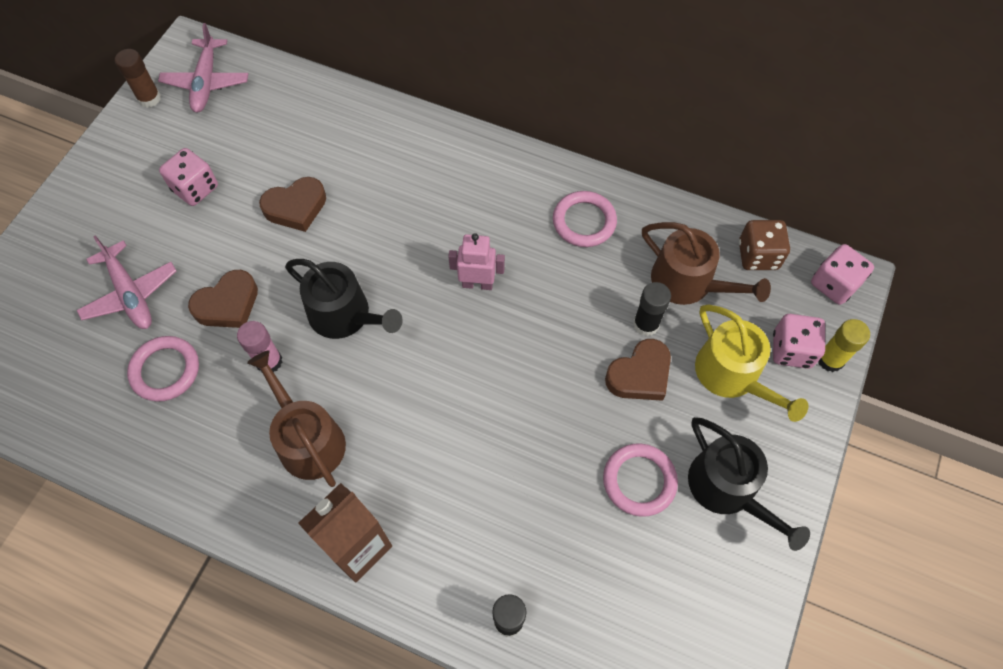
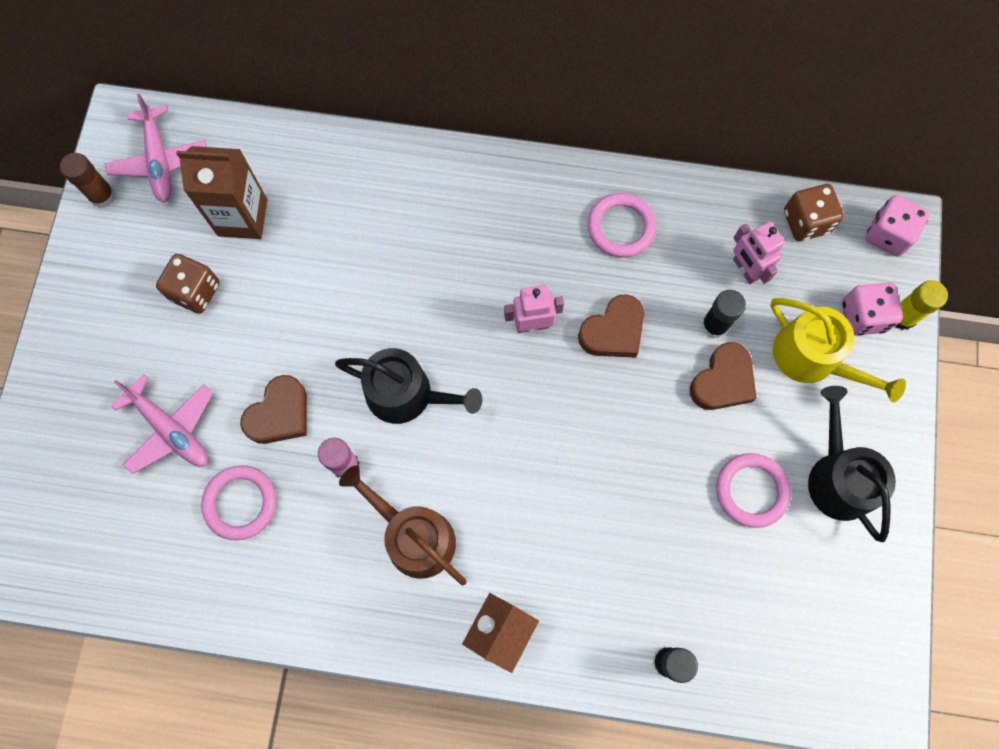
camera: 15 degrees left, 10 degrees up
(195, 188) = (195, 291): pink dice -> brown dice
(257, 140) = (242, 217): none -> brown carton
(296, 207) = (313, 286): brown heart -> brown heart (613, 331)
(689, 283) = (745, 269): brown watering can -> pink robot
(728, 489) = (837, 476): black watering can -> black watering can turned 150 degrees counterclockwise

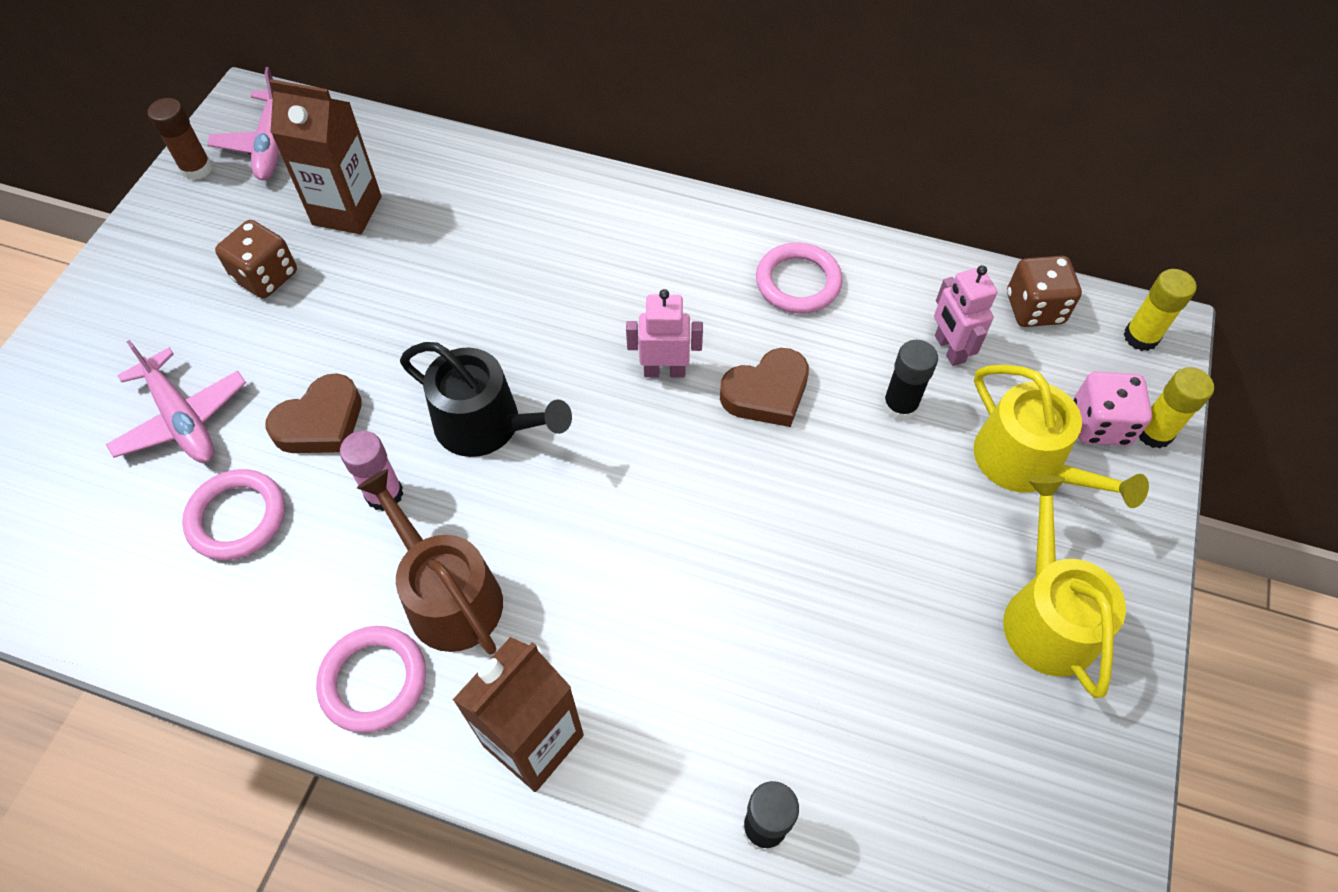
camera: 10 degrees right, 15 degrees down
(723, 381) = (901, 472): brown heart -> none
(751, 491) = (922, 614): pink ring -> pink ring (373, 681)
(837, 476) = (1046, 615): black watering can -> yellow watering can
(888, 234) = (1141, 337): pink dice -> yellow glue stick

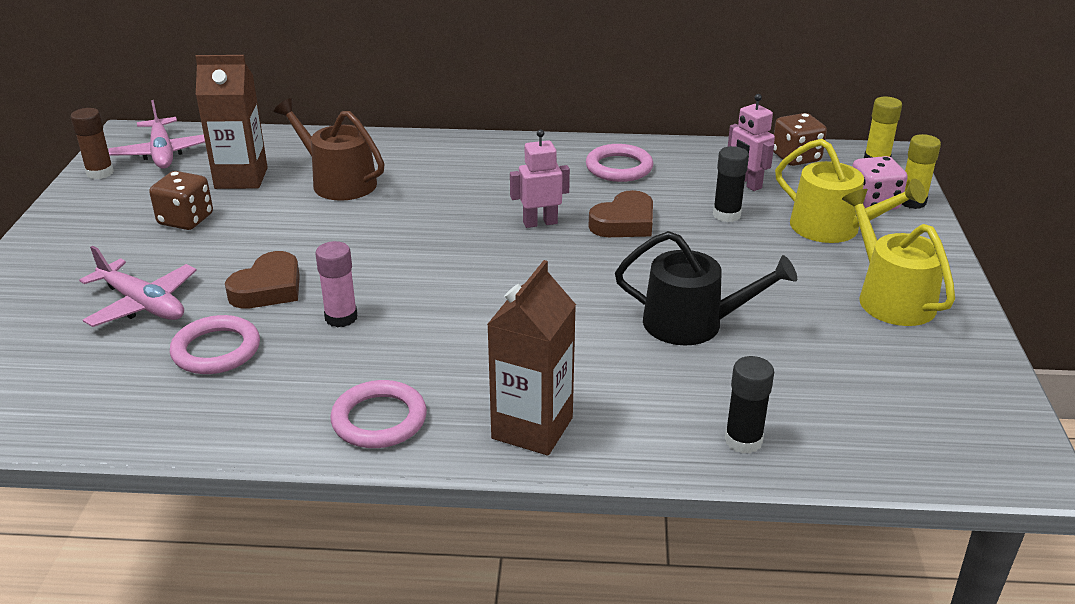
camera: 15 degrees left, 25 degrees down
(447, 595) = (421, 362): brown watering can -> brown watering can (338, 182)
(487, 425) = (410, 269): black watering can -> black watering can (693, 323)

